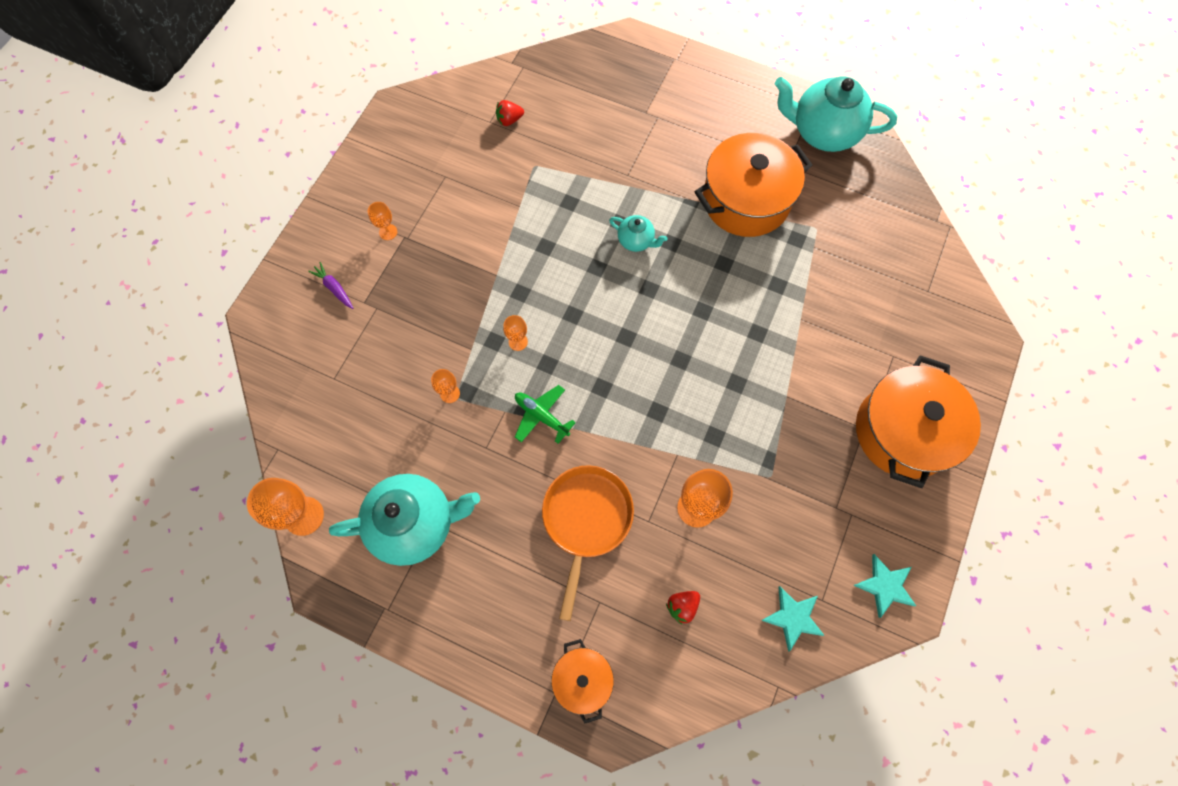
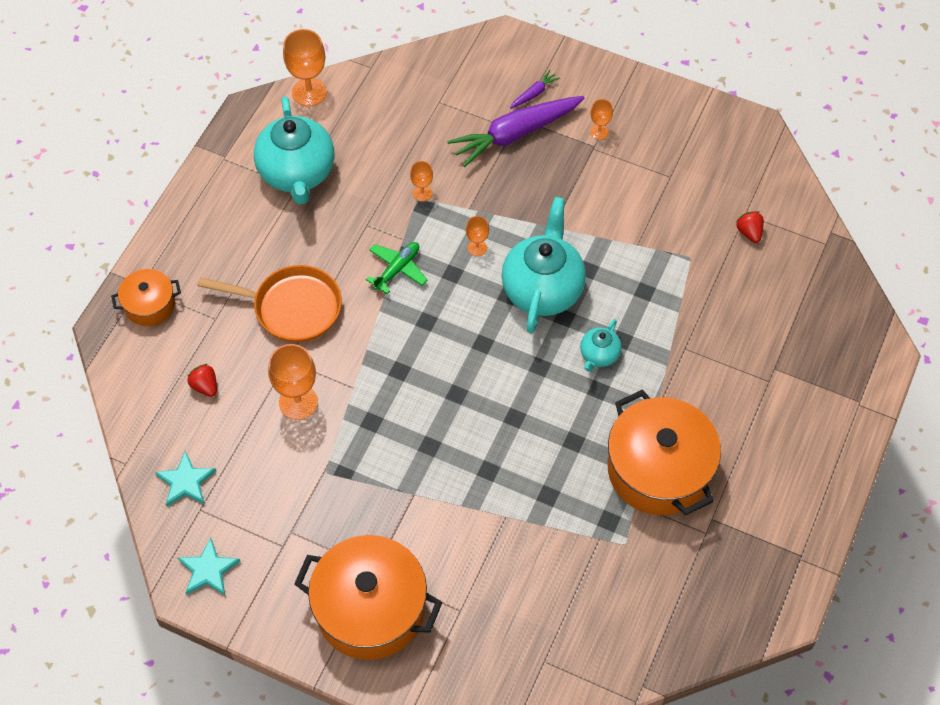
camera: 90 degrees right, 10 degrees down
(383, 306) = (515, 134): none -> purple carrot
(823, 132) = (764, 564): turquoise teapot -> turquoise teapot (543, 289)

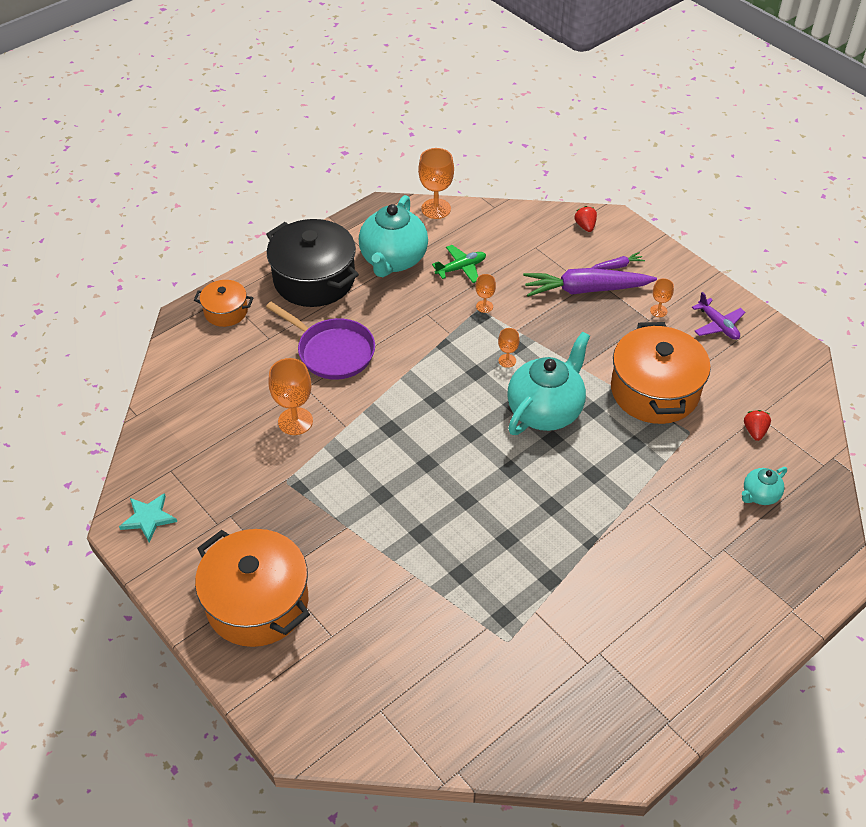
camera: 25 degrees right, 10 degrees down
(186, 481) = (173, 445): turquoise star -> none
(205, 386) = (231, 383): red strawberry -> red strawberry (585, 226)
(224, 229) = (314, 279): none -> black pot
(291, 307) = (332, 351): orange pan -> purple pan
(397, 269) = (432, 354): green plane -> green plane (461, 268)
(599, 355) = (567, 479): turquoise teapot -> turquoise teapot (759, 495)
(658, 469) = (571, 592): orange pot -> orange pot (654, 391)
(664, 126) = (718, 325): none -> purple plane

